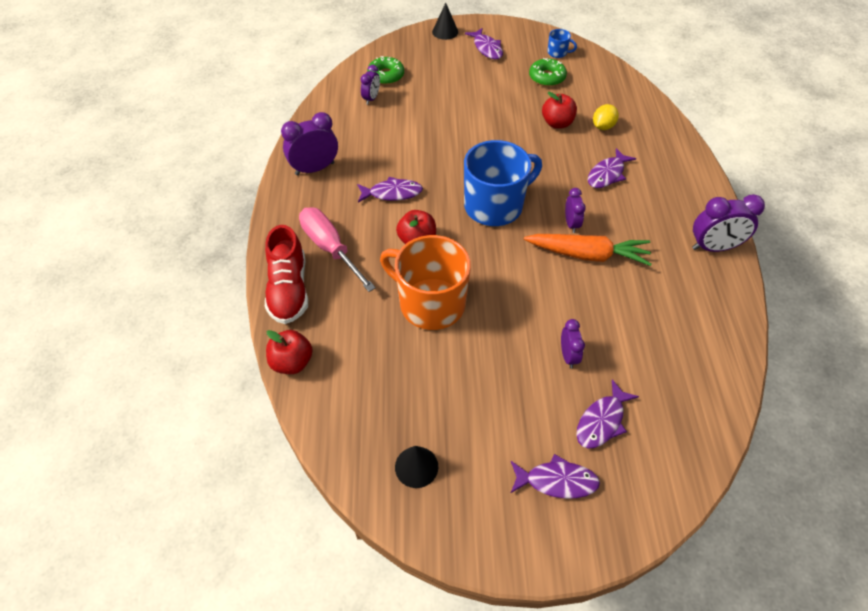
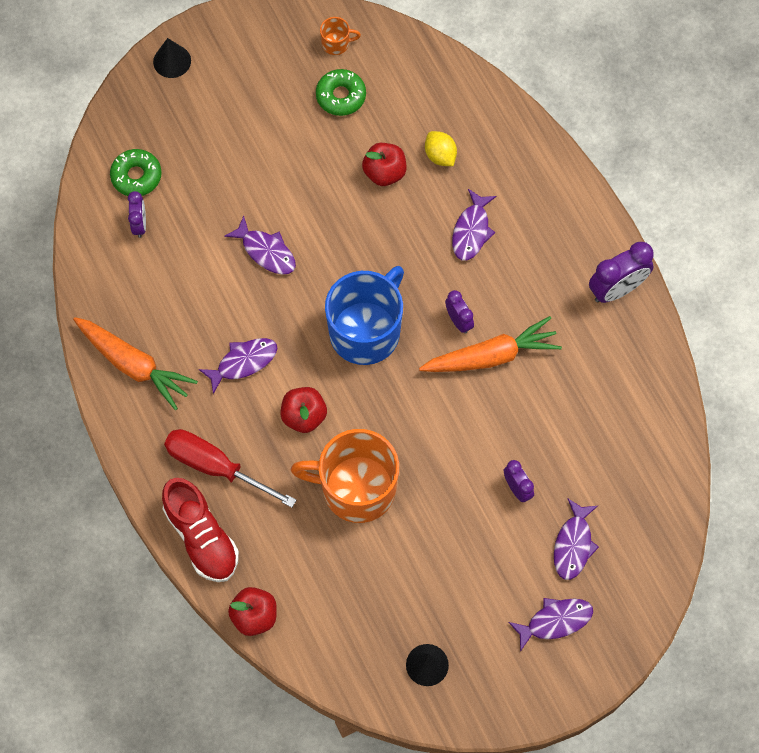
camera: 25 degrees left, 15 degrees up
(315, 168) = (134, 365): purple clock -> orange carrot
(330, 248) = (214, 466): pink screwdriver -> red screwdriver
(487, 48) = (242, 72): purple fish -> purple fish (266, 251)
(557, 53) = (336, 43): blue mug -> orange mug
(603, 126) = (440, 155): yellow lemon -> yellow lemon turned 45 degrees counterclockwise

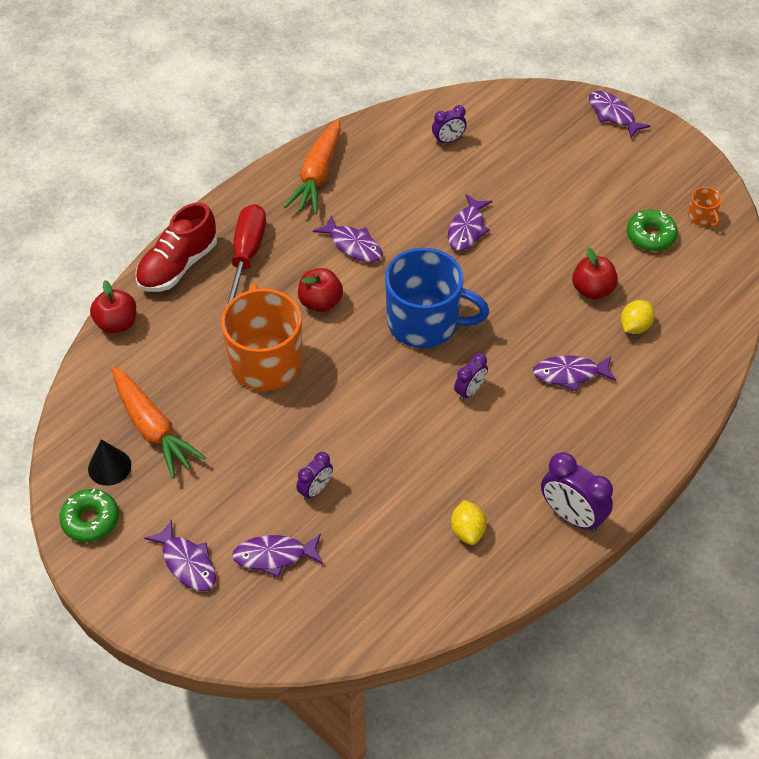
camera: 70 degrees right, 15 degrees down
(136, 176) = (491, 125): green donut -> green donut (90, 520)
(172, 61) = (612, 114): black cone -> purple fish
(491, 356) = (445, 428): orange carrot -> orange carrot (152, 428)
(603, 377) = (467, 531): none -> yellow lemon

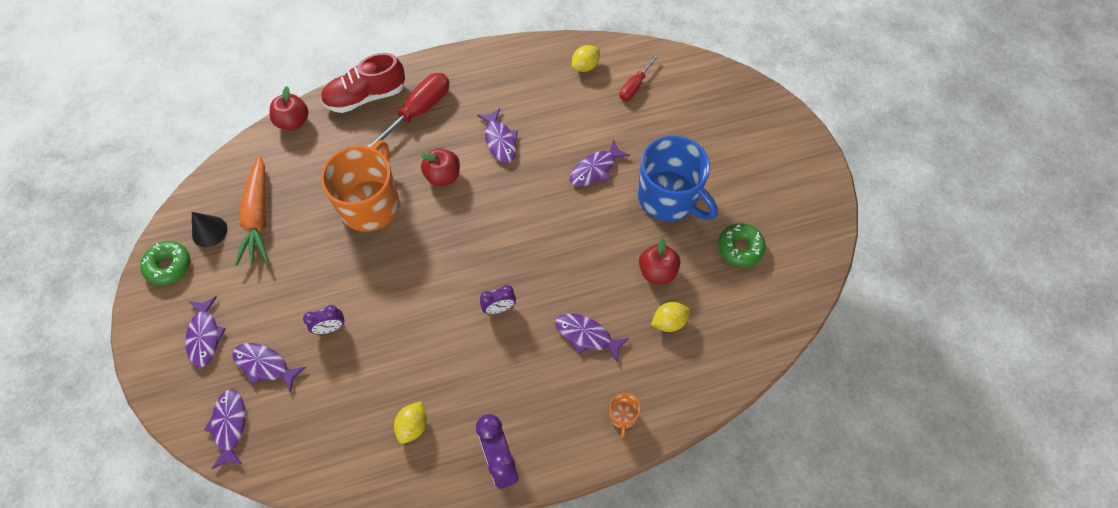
camera: 30 degrees right, 10 degrees up
(317, 175) = (515, 70): orange carrot -> none
(386, 142) = (585, 66): none -> yellow lemon
(425, 323) = (507, 232): blue mug -> blue mug (669, 197)
(448, 140) = (634, 86): purple clock -> red screwdriver
(612, 114) = (785, 124): purple fish -> purple fish (230, 425)
(702, 217) = (796, 252): orange mug -> orange mug (623, 416)

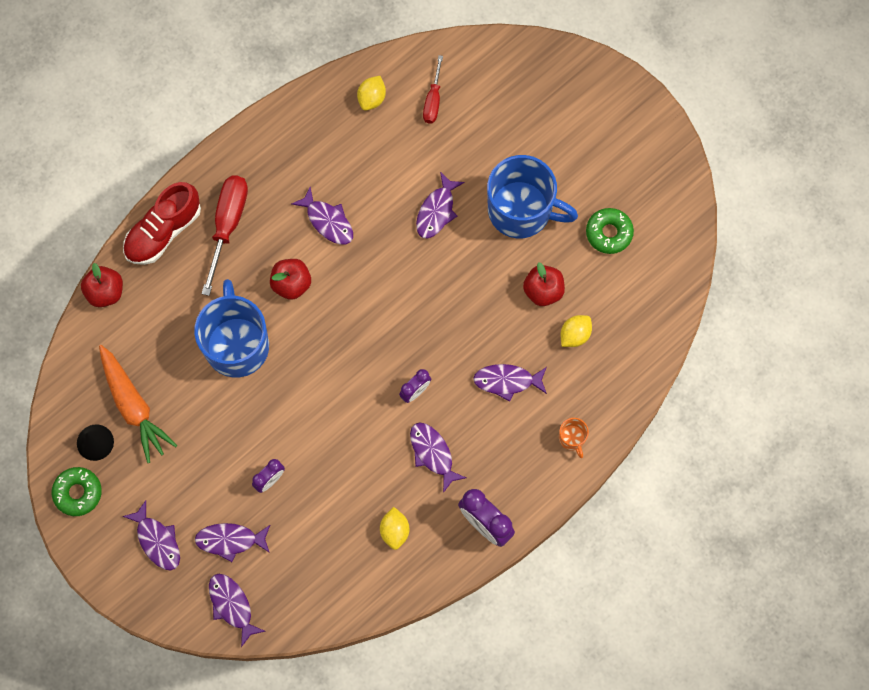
camera: 25 degrees left, 10 degrees up
(370, 204) = (237, 344): orange mug -> blue mug
(485, 370) = (432, 453): none -> purple fish

